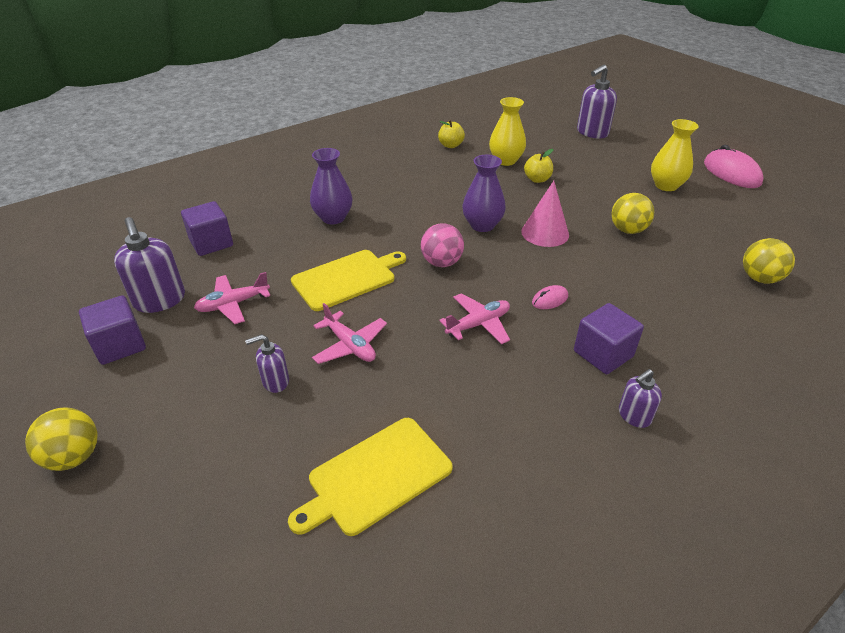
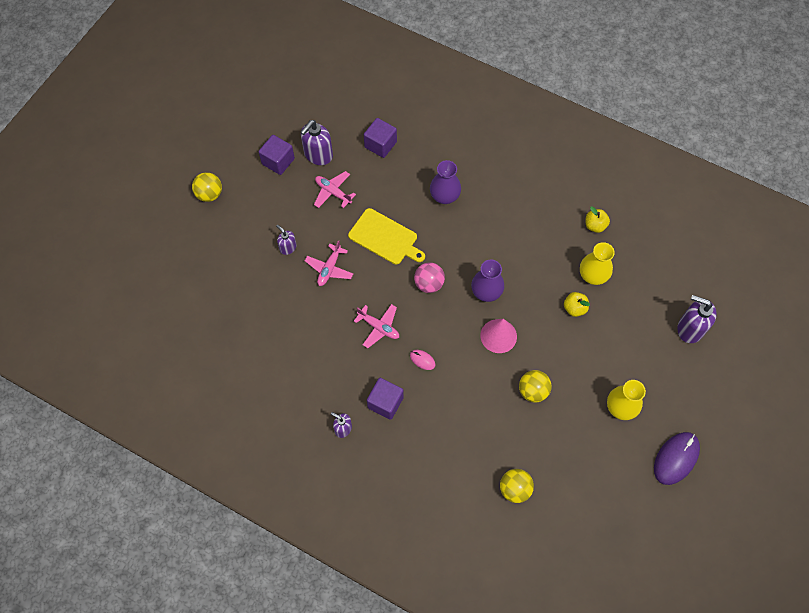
camera: 65 degrees right, 25 degrees up
(376, 477) = (252, 321): yellow cutting board -> none
(731, 173) = (676, 458): pink mouse -> purple mouse

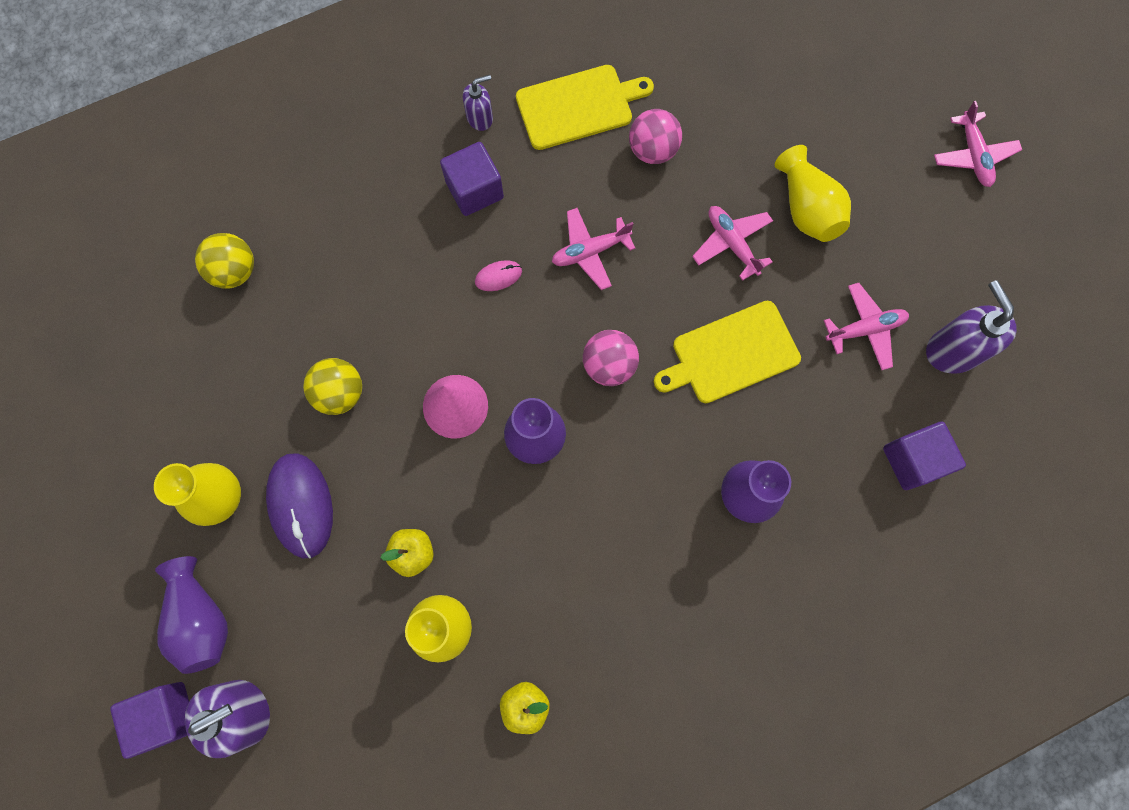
camera: 125 degrees right, 10 degrees up
(209, 194) = (973, 155): yellow ball -> pink plane
(278, 161) = (976, 283): purple cube -> purple cube (166, 715)
(288, 247) = (807, 208): purple soap dispenser -> yellow vase
(302, 384) = (578, 106): none -> yellow cutting board
(303, 333) = (652, 150): none -> pink ball
(673, 375) = (201, 618): none -> purple vase
(676, 458) = (93, 517): purple mouse -> purple mouse (301, 505)

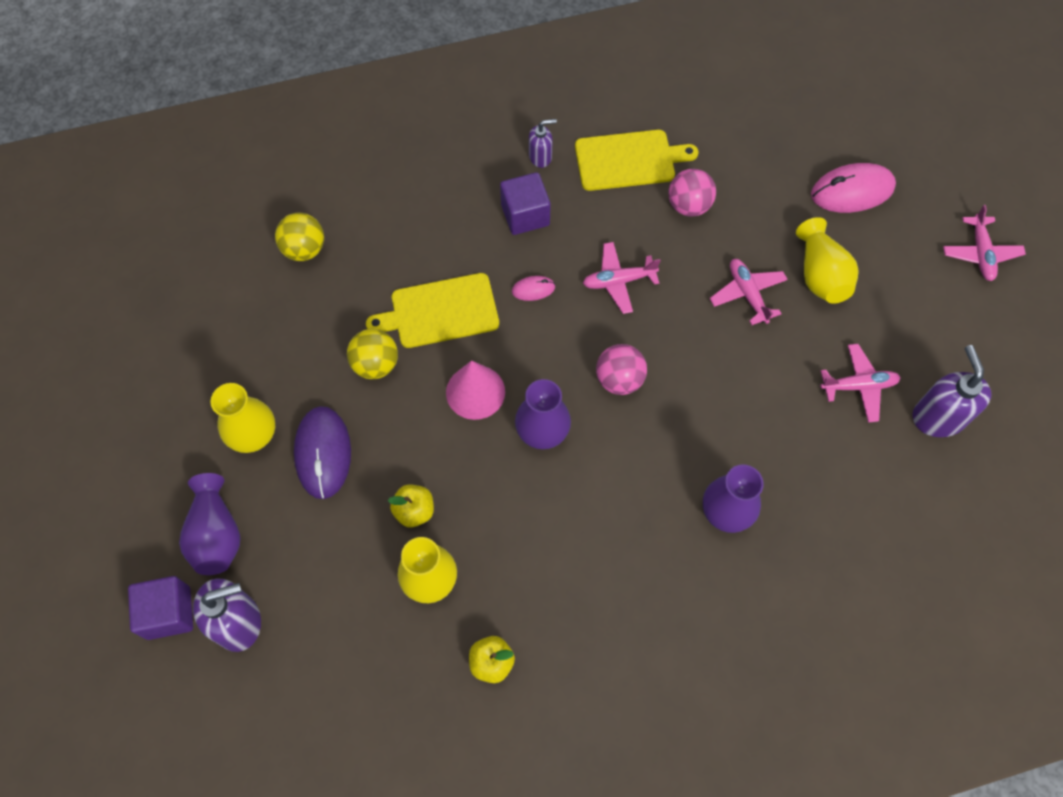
camera: 10 degrees right, 10 degrees down
(731, 354) = (732, 388): yellow cutting board -> yellow cutting board (440, 312)
(827, 105) = (852, 191): none -> pink mouse
(913, 460) = (887, 507): purple cube -> none

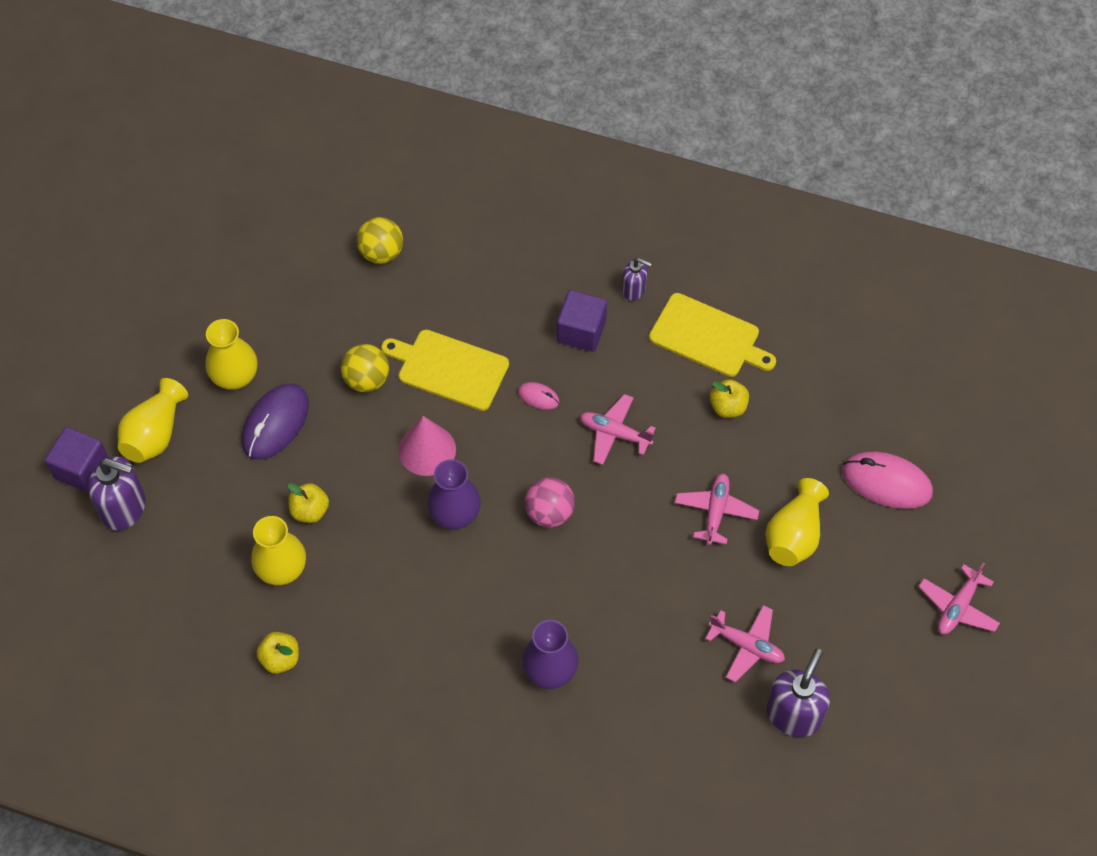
camera: 35 degrees right, 5 degrees down
(216, 534) = (155, 434): purple vase -> yellow vase
(688, 205) = (728, 407): pink ball -> yellow apple

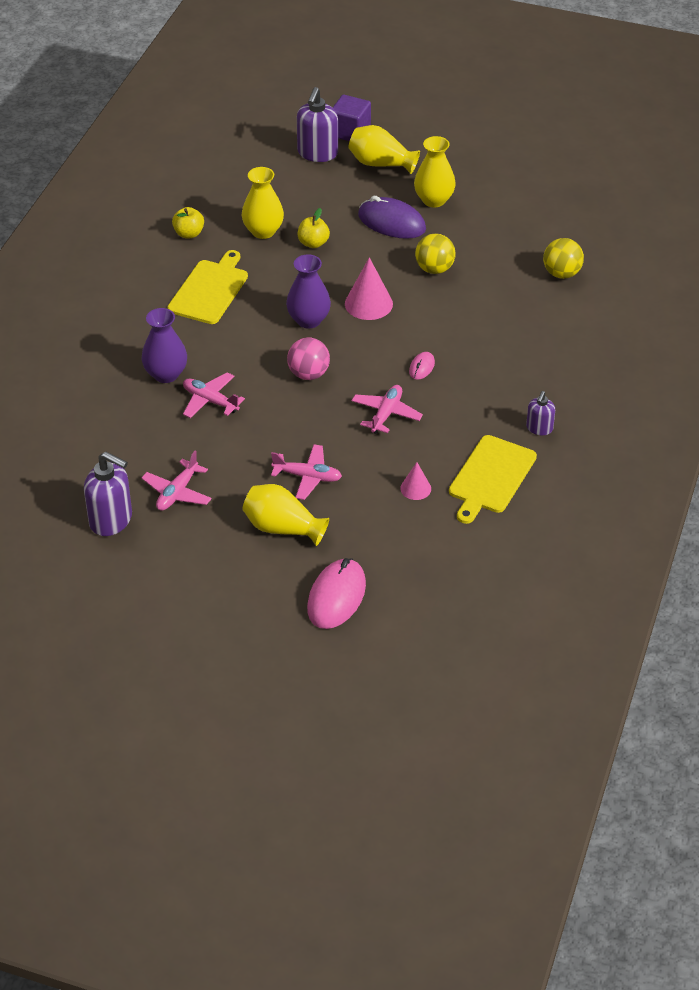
camera: 90 degrees right, 15 degrees down
(449, 369) = (447, 315): yellow cutting board -> yellow cutting board (209, 290)
(581, 331) = (491, 394): purple cube -> none
(728, 407) = (415, 488): yellow apple -> pink cone
(958, 607) = (204, 640): pink plane -> pink plane (210, 401)

